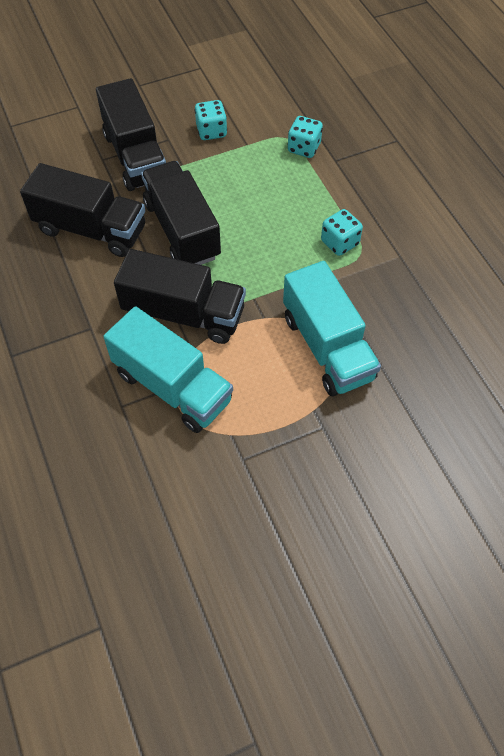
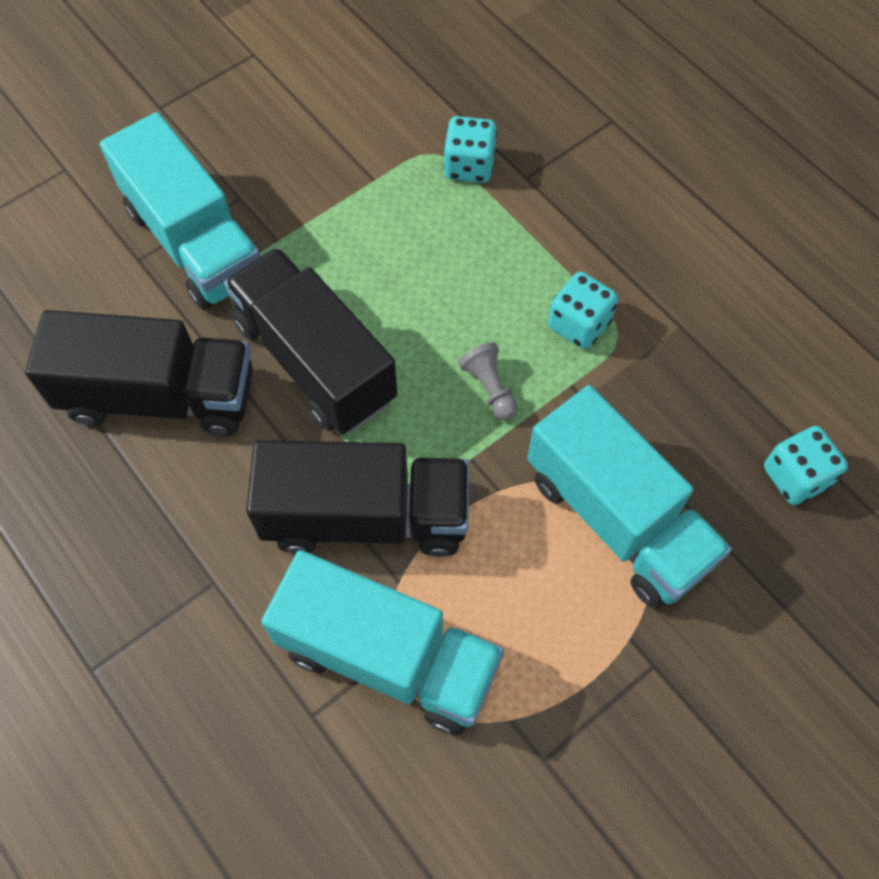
camera: 15 degrees left, 5 degrees up
(136, 157) = (195, 242): black truck -> turquoise truck
(211, 131) = (308, 168): turquoise dice -> turquoise dice (795, 476)
(276, 264) = (490, 388): none -> grey pawn

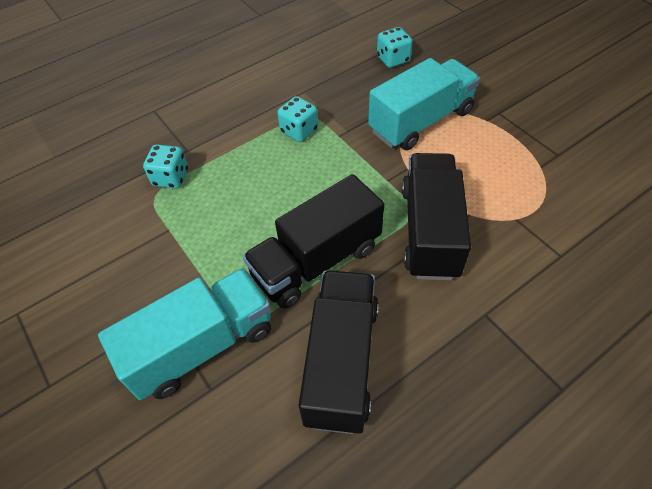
camera: 85 degrees left, 10 degrees down
(388, 657) = (517, 219): turquoise truck -> none
(490, 388) = (340, 171): grey pawn -> none

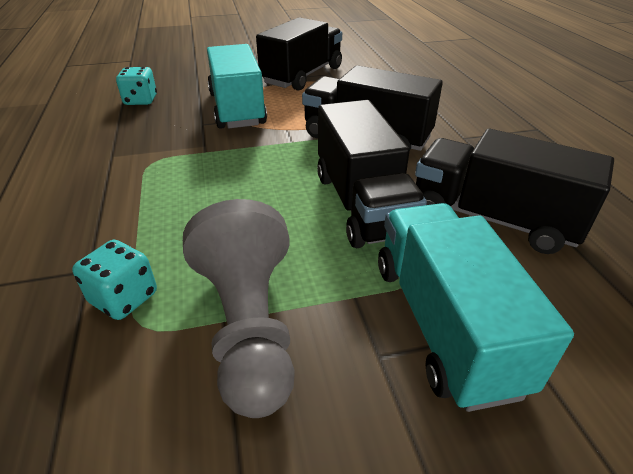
camera: 70 degrees left, 15 degrees down
(167, 243) = (249, 327): none -> grey pawn
(299, 131) = (168, 172): turquoise dice -> none
(532, 135) = (303, 76): none -> black truck

